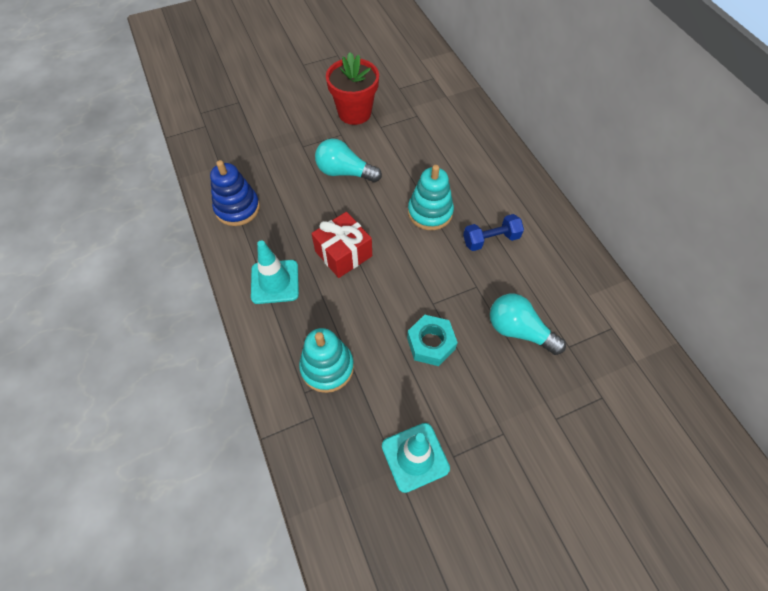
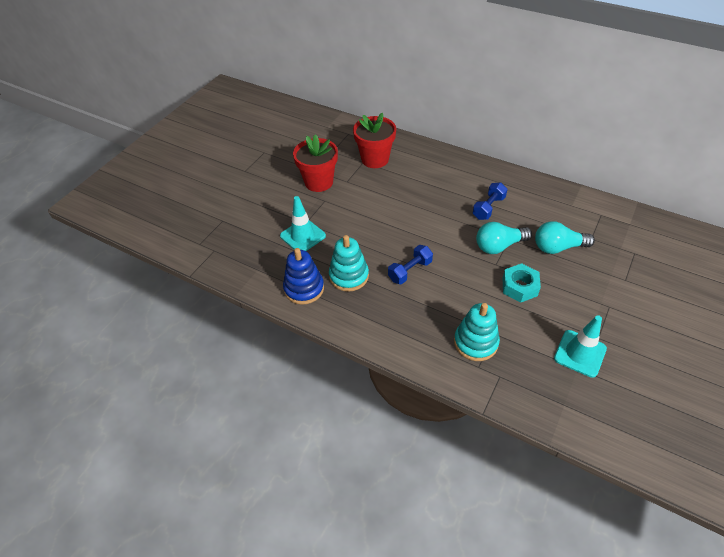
camera: 35 degrees left, 10 degrees down
(275, 282) = (384, 316): turquoise traffic cone -> turquoise traffic cone (303, 236)
(343, 253) = (410, 271): red gift -> blue dumbbell
(345, 172) = (354, 222): turquoise light bulb -> turquoise light bulb (499, 246)
(430, 212) = (436, 214): turquoise stacking toy -> turquoise stacking toy (349, 276)
(431, 119) = (375, 159): none -> red flower pot

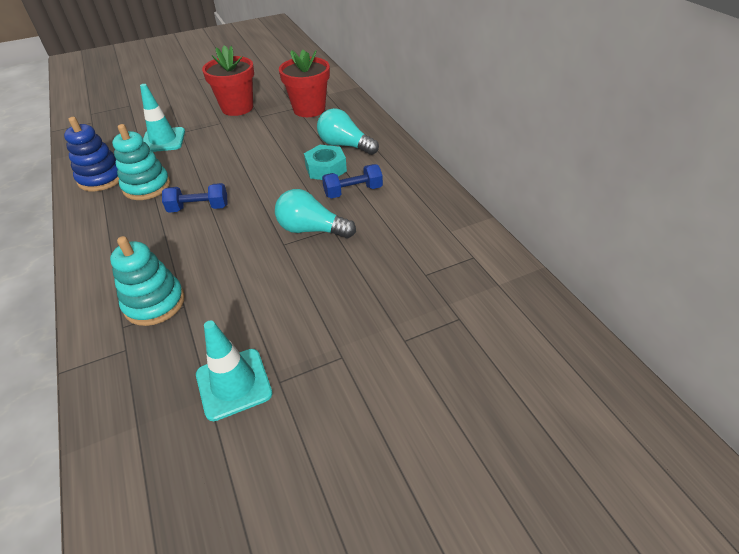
camera: 35 degrees right, 5 degrees down
(519, 287) = (274, 278): turquoise nut -> turquoise nut (326, 169)
(558, 247) = (372, 263): turquoise light bulb -> turquoise light bulb (345, 145)

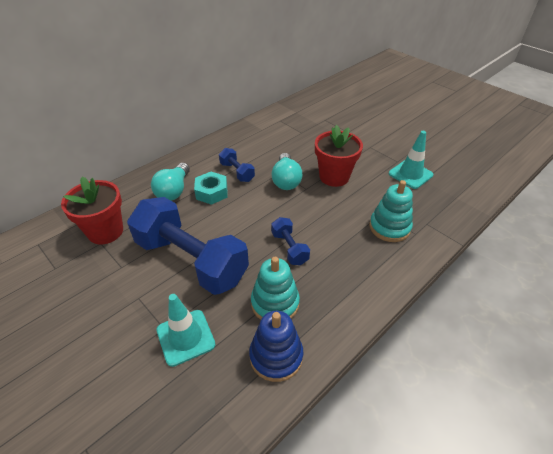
camera: 110 degrees left, 0 degrees up
(236, 148) = (191, 260): none -> blue dumbbell
(237, 108) = (100, 296): red flower pot -> red flower pot (334, 177)

